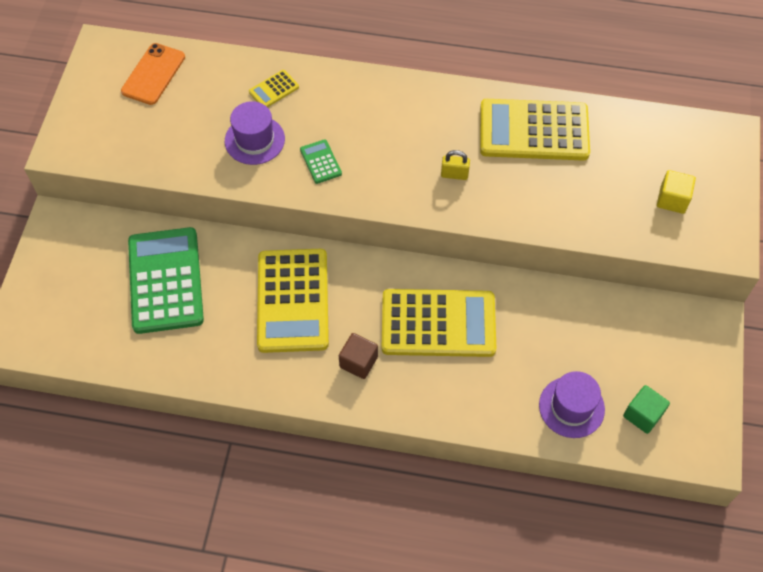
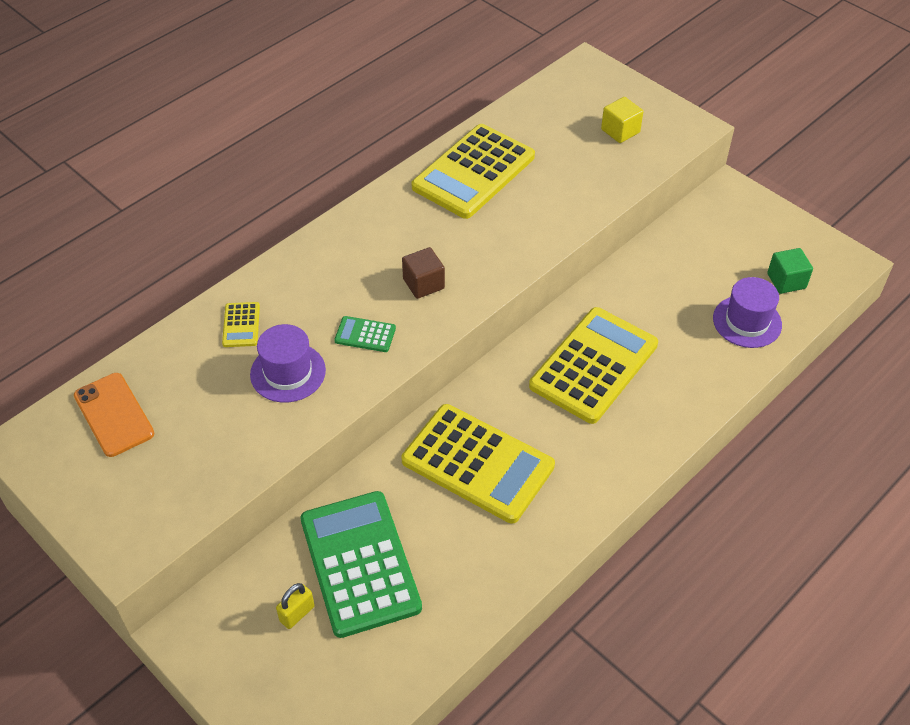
camera: 55 degrees left, 10 degrees down
(165, 280) = (360, 563): green calculator -> green calculator turned 45 degrees clockwise
(358, 362) = (588, 448): brown cube -> brown cube (423, 284)
(454, 174) = (471, 248): yellow padlock -> yellow padlock (297, 613)

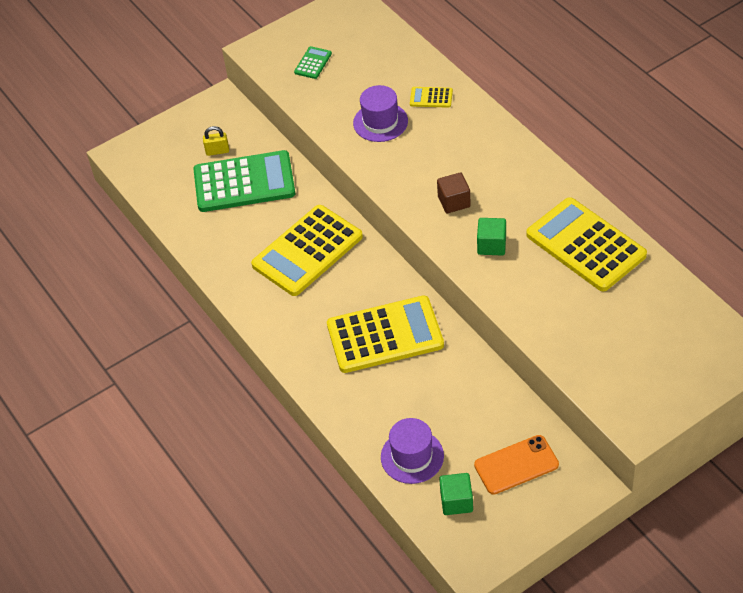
camera: 105 degrees right, 0 degrees up
(114, 415) = (363, 38): orange phone -> orange phone (516, 465)
(297, 613) = (217, 151): yellow padlock -> yellow padlock turned 60 degrees counterclockwise
(365, 335) = (407, 165): green calculator -> green calculator (313, 63)
(486, 245) = (491, 245): none -> green cube
(593, 365) = (385, 335): yellow calculator -> yellow calculator turned 60 degrees counterclockwise
(620, 131) = (635, 364): yellow cube -> none

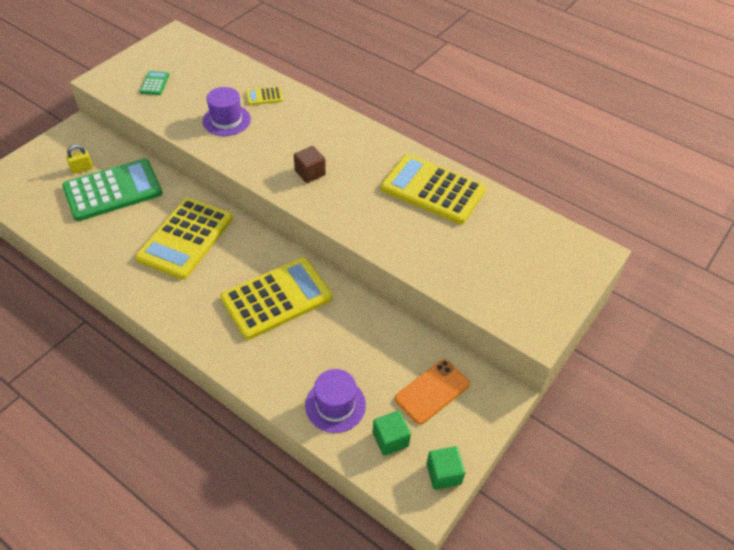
camera: 25 degrees left, 0 degrees up
(491, 245) = (354, 202): green cube -> green cube (443, 474)

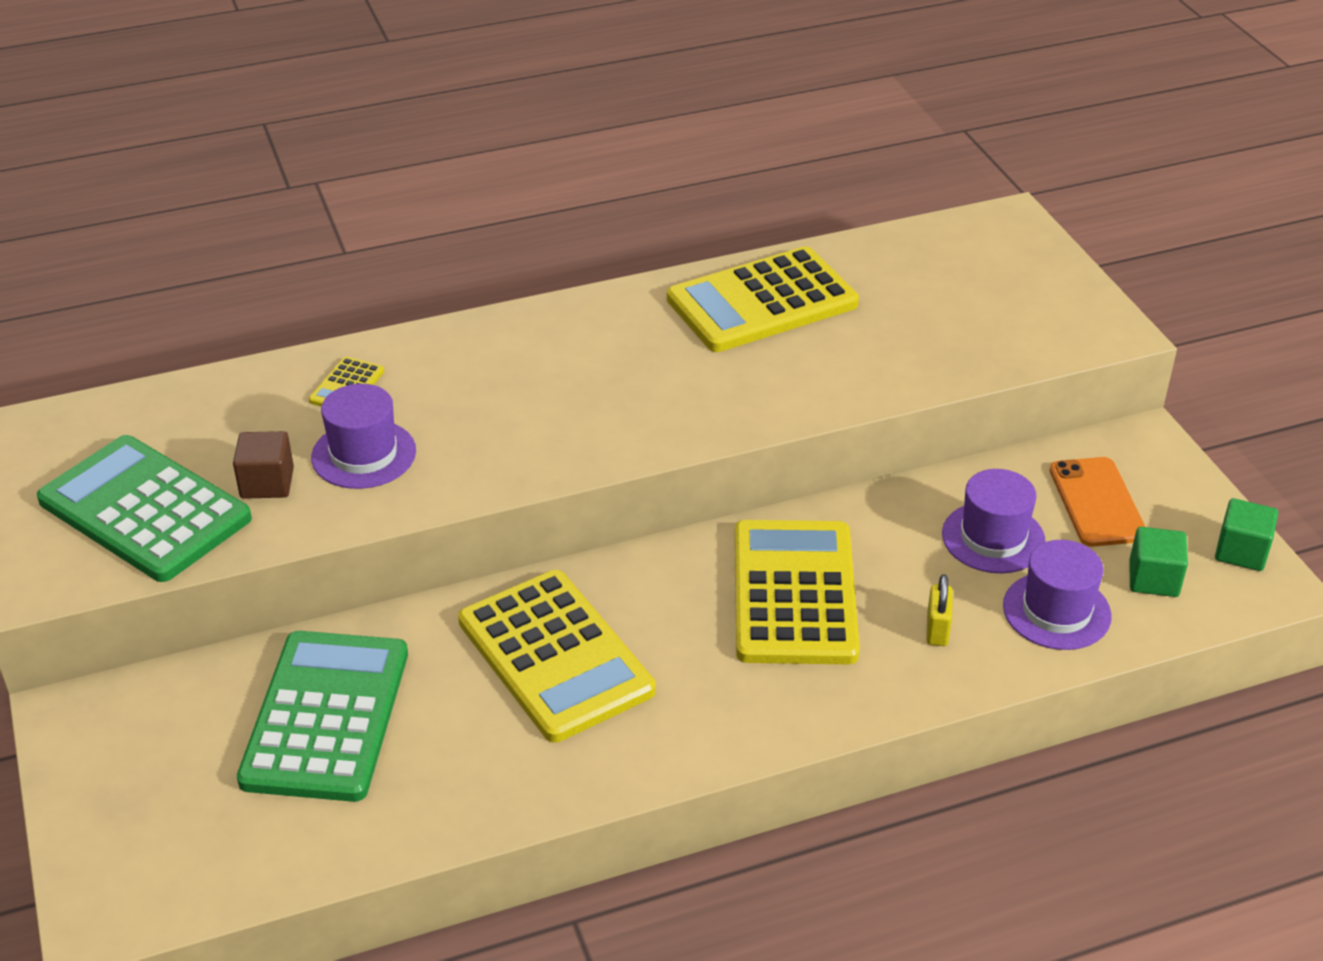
camera: 55 degrees left, 10 degrees down
(82, 169) = (211, 744): yellow padlock -> yellow padlock (937, 630)
(154, 83) = (144, 510): green calculator -> green calculator, size x2.37
(310, 173) = (603, 409): brown cube -> brown cube (267, 483)
(370, 357) = (993, 538): none -> purple hat

